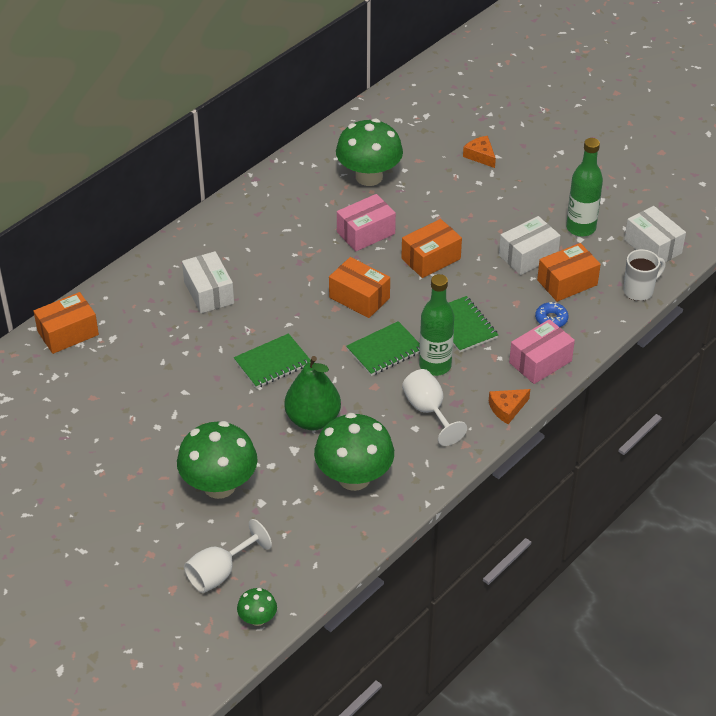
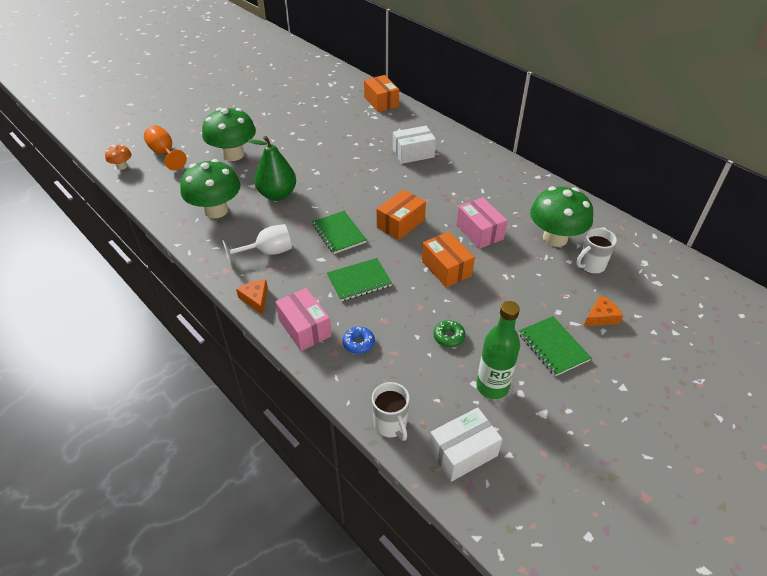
camera: 95 degrees right, 0 degrees up
(219, 572) = (164, 153): white goblet -> orange goblet
(257, 619) = (122, 166): green mushroom -> orange mushroom
(272, 363) = (338, 179): green notebook -> green notebook (553, 347)
(409, 155) = (590, 266): none -> white mug
(435, 365) = (316, 260): green bottle -> none
(528, 256) = (449, 337): white box -> green donut
(567, 282) = (408, 363): orange box -> none

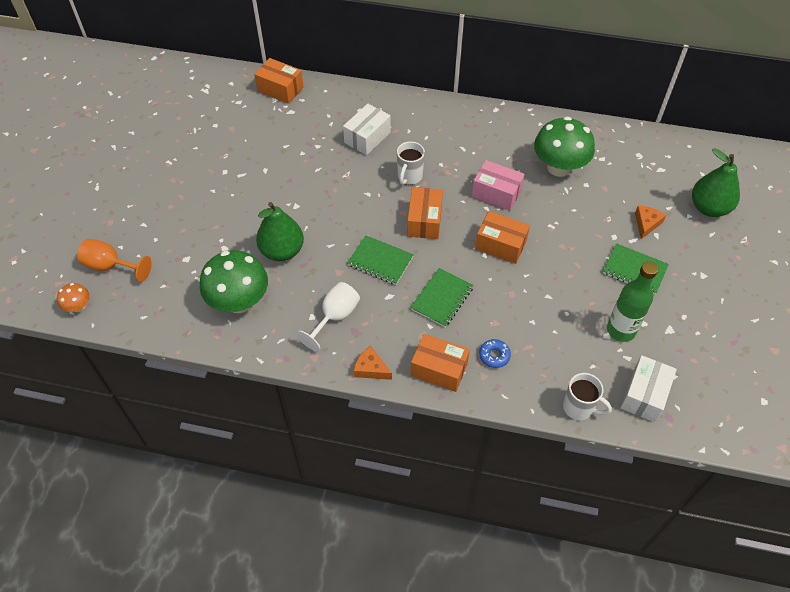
camera: 35 degrees left, 10 degrees up
(233, 154) = (189, 229): green mushroom -> none
(304, 328) = (439, 369): pink box -> orange box
(449, 337) = (556, 307): green donut -> none
(590, 266) = (604, 180): white mug -> white mug (409, 177)
(682, 335) = (709, 208): none -> green pear

